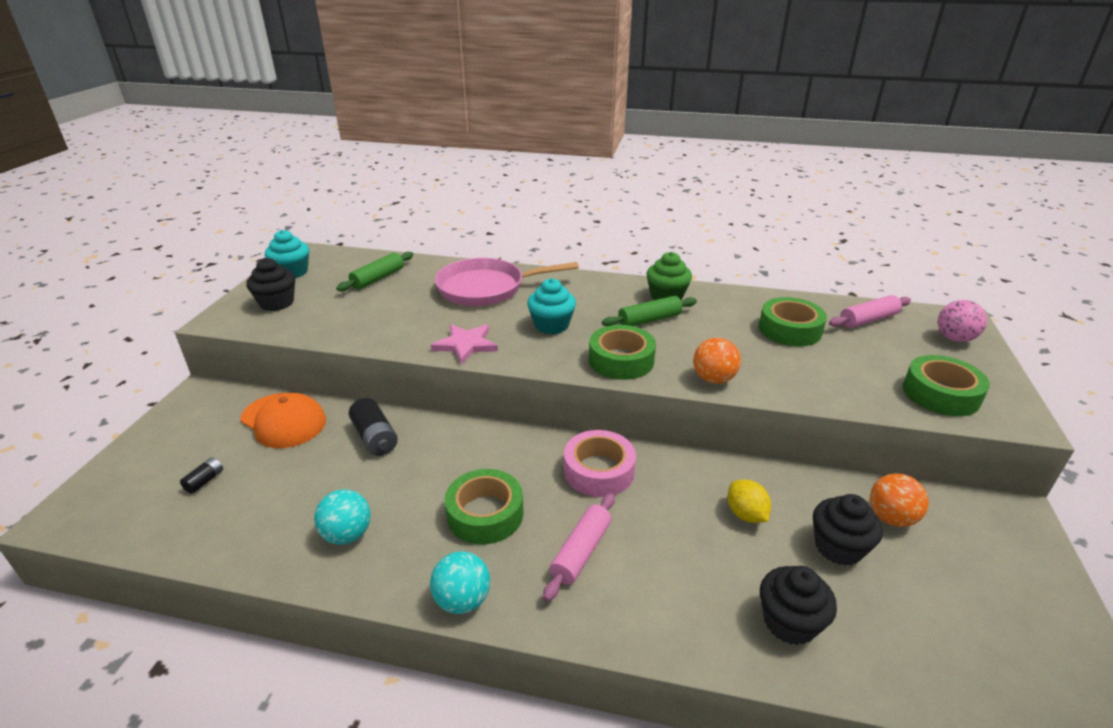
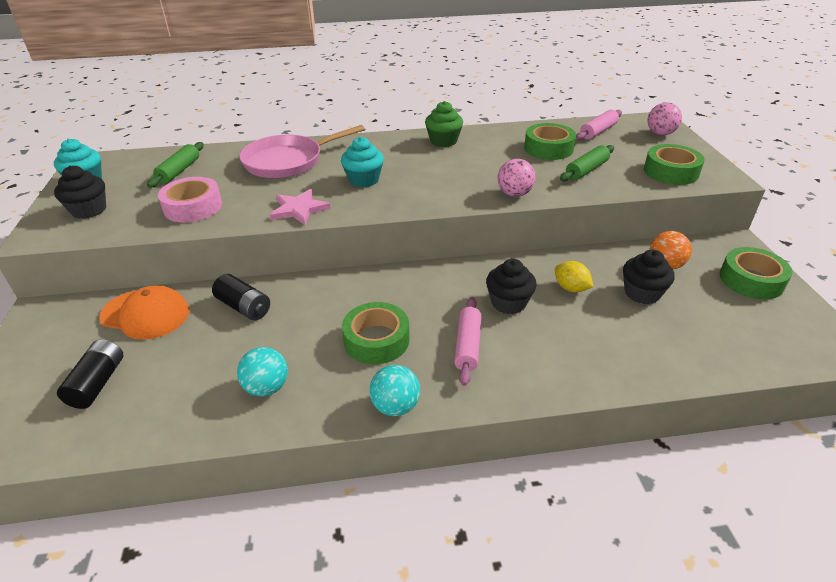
camera: 20 degrees left, 5 degrees up
(205, 481) = (98, 383): black battery -> black battery, size x1.82
(599, 471) = (448, 286): pink tape -> pink tape (193, 207)
(621, 360) = (436, 195): green tape -> green tape (751, 280)
(649, 320) = (441, 161): green rolling pin -> green rolling pin (586, 170)
(713, 379) = (514, 194): orange ball -> pink ball
(789, 622) = (635, 349): black cupcake -> black cupcake (508, 303)

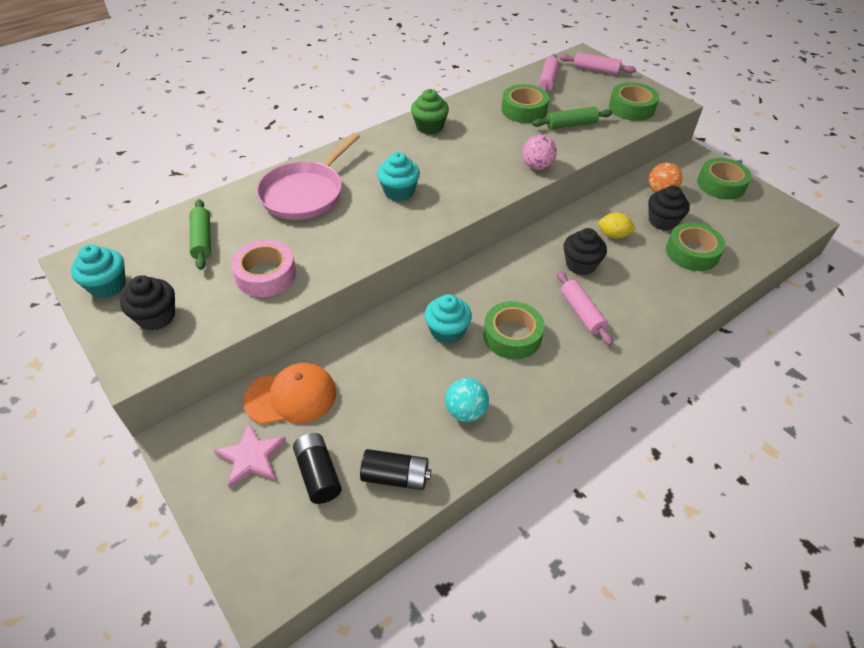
camera: 30 degrees left, 10 degrees up
(244, 307) = (376, 353): black battery -> black battery (396, 477)
(299, 209) = (372, 242): pink star -> pink star (251, 457)
(321, 313) = (447, 331): none -> turquoise cupcake
(395, 406) = (573, 382): turquoise ball -> none
(586, 170) = (571, 125): green rolling pin -> green rolling pin turned 60 degrees clockwise
(652, 334) = (692, 252): none -> green tape
(660, 134) = (595, 70): pink ball -> pink rolling pin

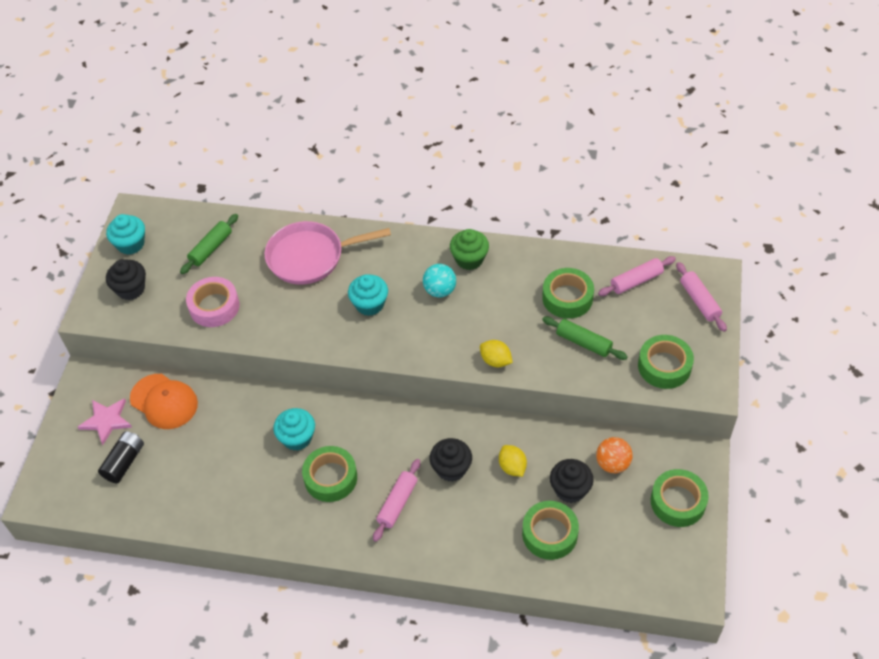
camera: 50 degrees right, 5 degrees up
(396, 477) = (157, 501): black battery -> none
(466, 411) = (238, 500): turquoise ball -> turquoise ball (440, 290)
(537, 166) = (495, 361): pink ball -> yellow lemon

